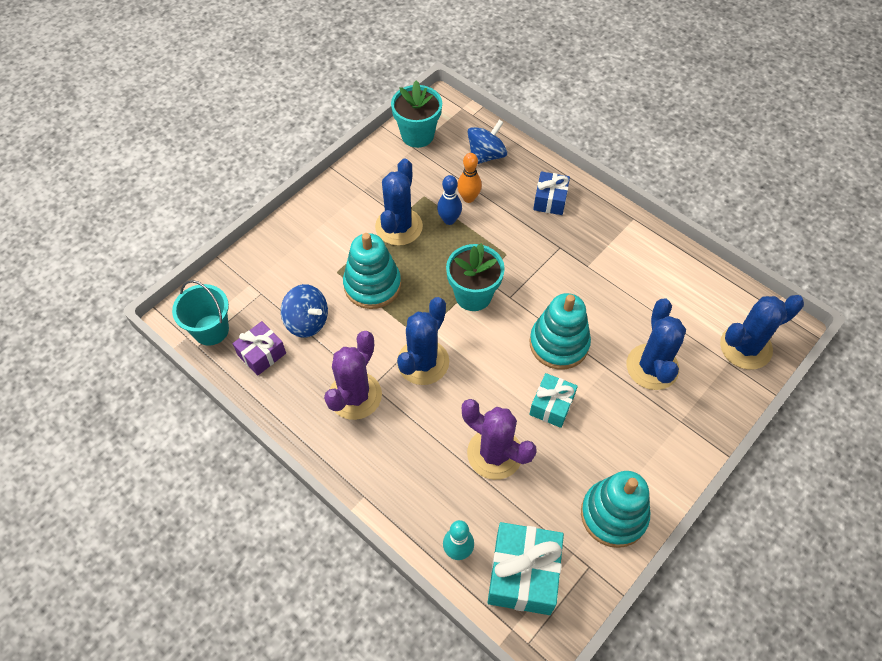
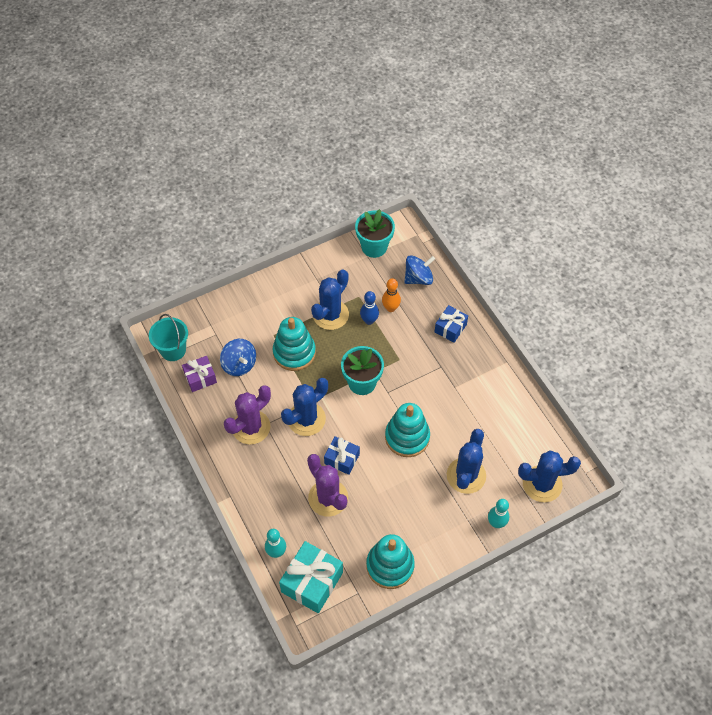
camera: 20 degrees right, 0 degrees up
(490, 397) = (342, 459): none -> blue gift
(551, 405) = (382, 479): turquoise gift -> none
(716, 413) = (496, 523): none -> turquoise bowling pin

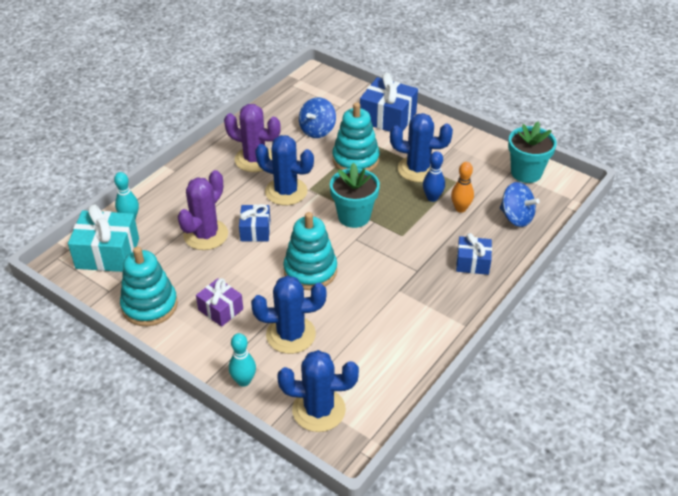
camera: 65 degrees right, 15 degrees down
(173, 350) = (305, 89): turquoise bucket -> none
(200, 378) = (287, 113): purple gift -> purple gift (220, 309)
(253, 306) = (388, 118): none -> blue gift
(542, 484) = (318, 410): blue cactus -> blue cactus turned 60 degrees counterclockwise

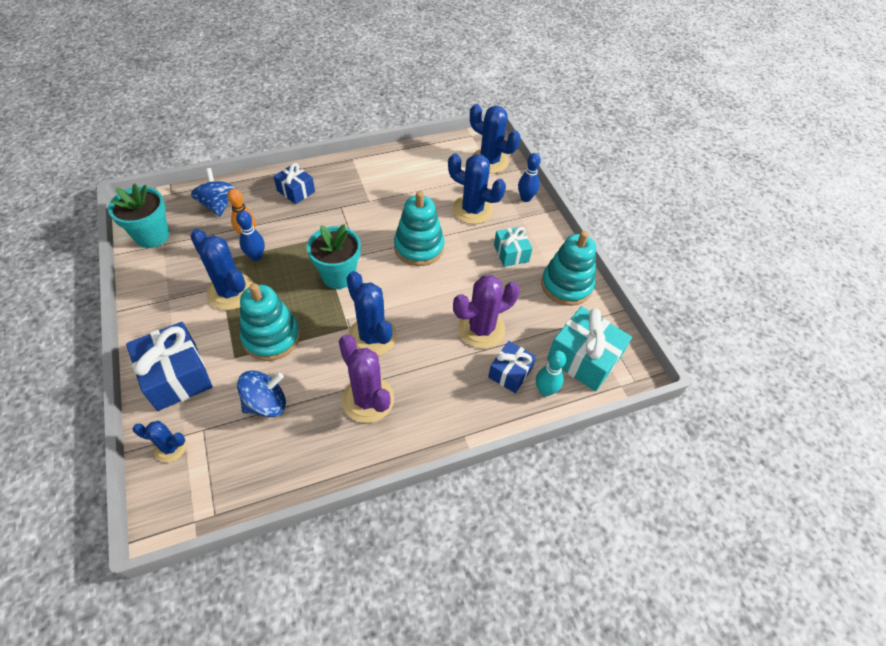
camera: 150 degrees left, 10 degrees up
(220, 309) = (511, 253): purple gift -> turquoise gift
(244, 381) = (525, 198): turquoise bowling pin -> blue bowling pin
(255, 230) = (434, 309): blue gift -> blue gift (510, 372)
(347, 94) = (170, 447): none -> blue cactus

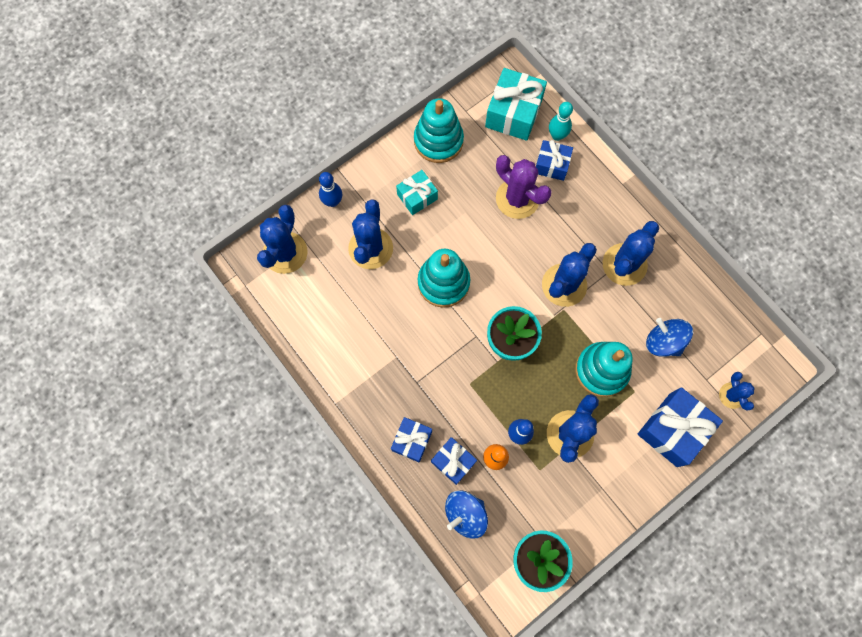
camera: 105 degrees left, 20 degrees up
(263, 210) = (453, 462): none -> blue gift
(368, 399) = (624, 264): purple cactus -> blue cactus

